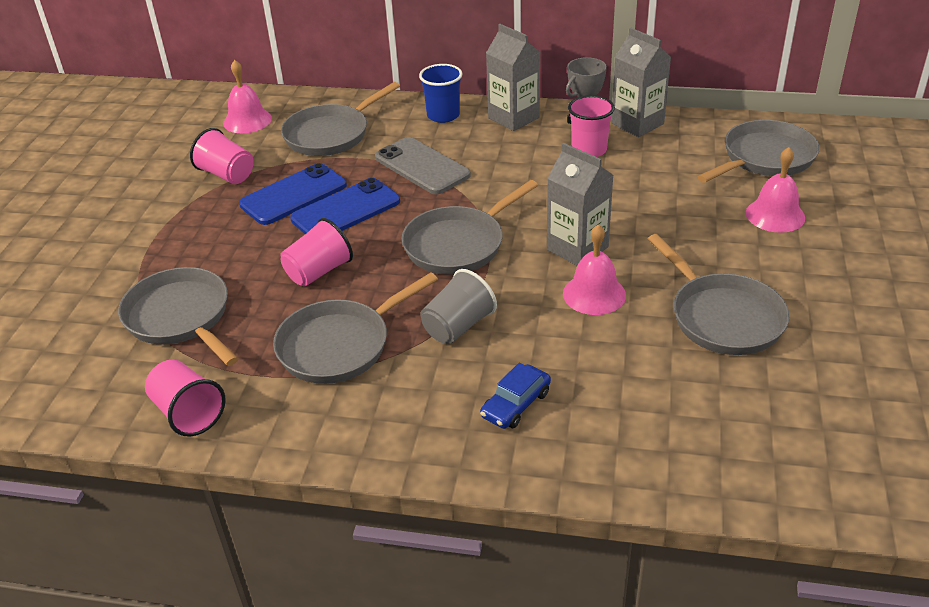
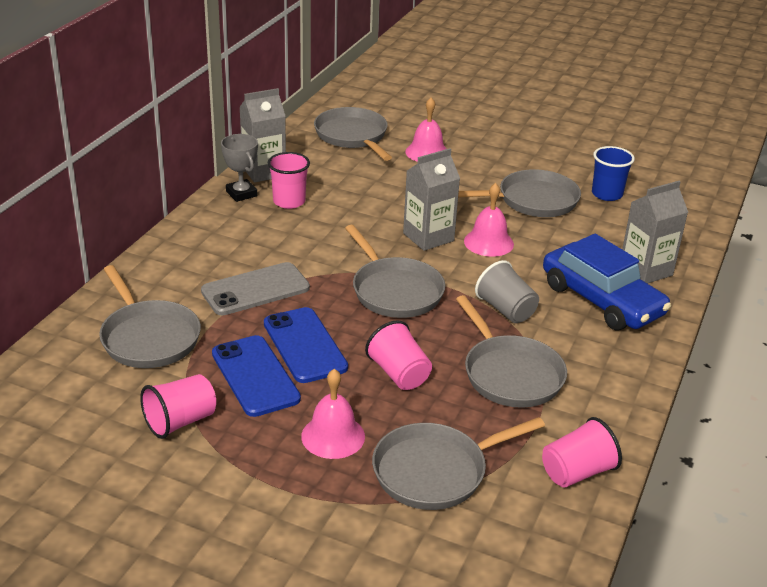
camera: 80 degrees left, 5 degrees down
(247, 120) = (63, 396): pink bell -> pink bell (333, 436)
(443, 115) = (168, 262): blue cup -> blue cup (607, 194)
(513, 118) = (205, 226): grey carton -> grey carton (645, 270)
(515, 404) = (601, 300): blue car -> blue car, size x2.11

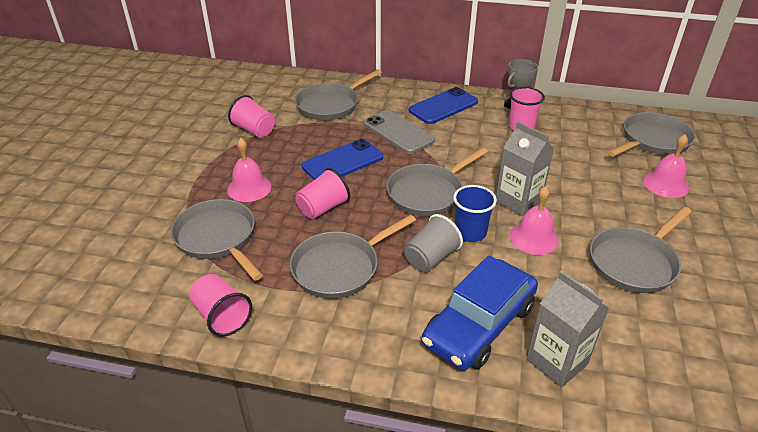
camera: 80 degrees right, 5 degrees up
(255, 376) = (303, 148): blue phone -> blue phone (443, 106)
(264, 171) = (555, 110): grey carton -> none
(533, 201) = (634, 262): grey pan -> grey pan turned 75 degrees clockwise
(607, 194) = (700, 322): blue cup -> blue cup (470, 232)

